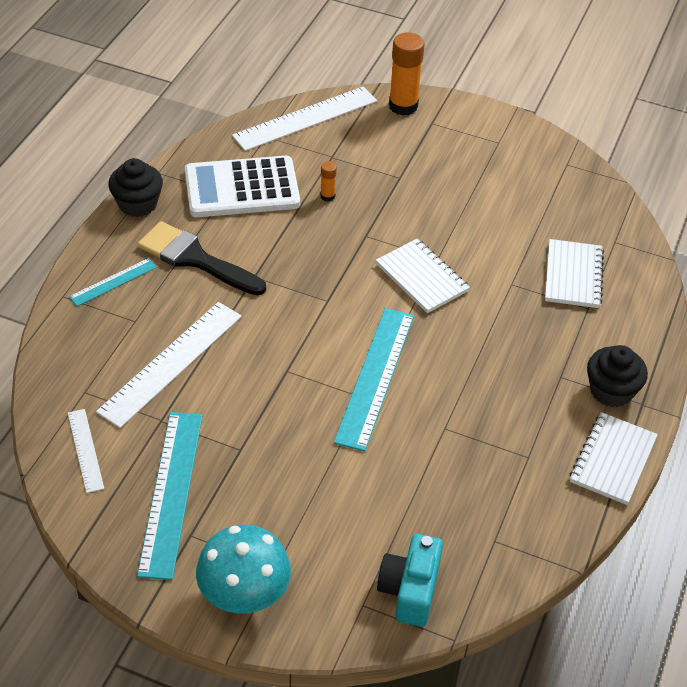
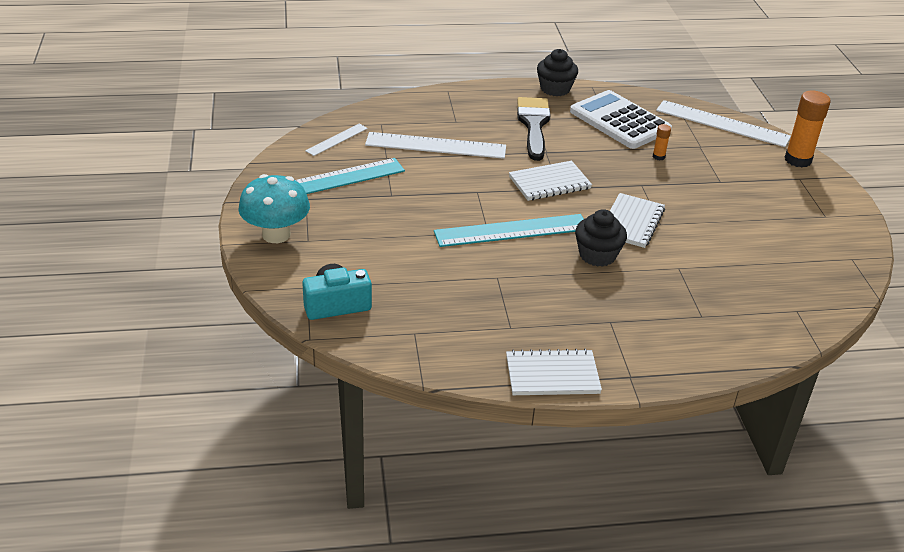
camera: 60 degrees right, 10 degrees down
(113, 282) = (479, 103): turquoise ruler -> none
(573, 275) = (728, 298): white notebook -> white notebook (549, 183)
(611, 391) = (625, 354): black cupcake -> black cupcake (597, 255)

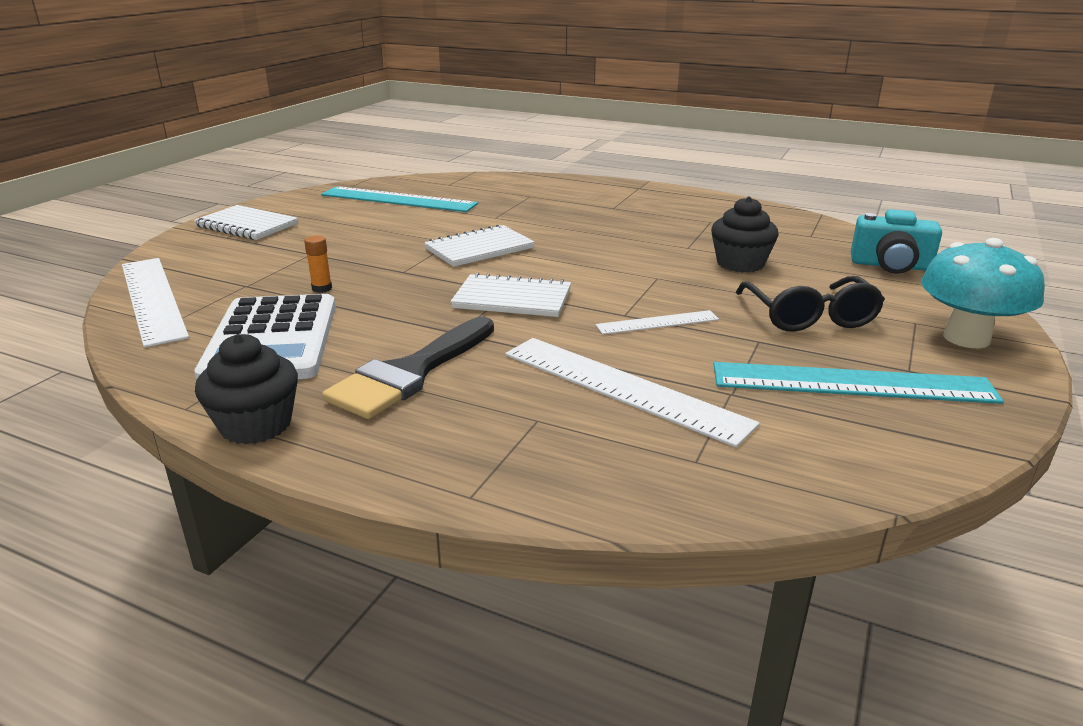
camera: 145 degrees left, 10 degrees down
(337, 139) = (814, 454): white ruler -> white ruler (657, 322)
(372, 224) = (810, 317): none -> black glasses
(511, 230) = (626, 272): turquoise ruler -> turquoise ruler (398, 199)
(552, 375) = (702, 198): white notebook -> white notebook (246, 225)
(597, 255) = (559, 238): black cupcake -> black cupcake (740, 263)
(798, 160) = (181, 248): orange glue stick -> none

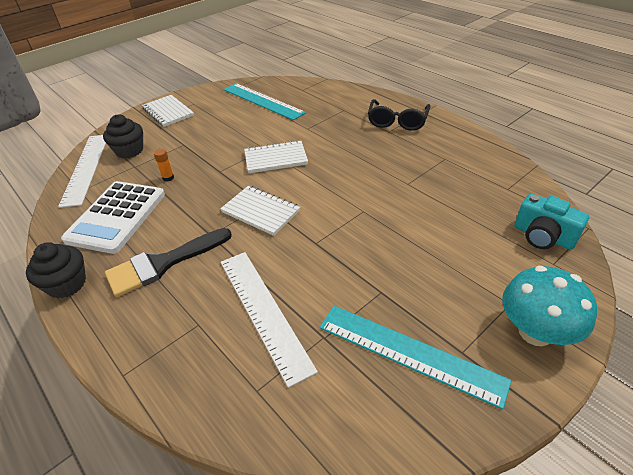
camera: 25 degrees right, 15 degrees up
(657, 322) = (329, 256): white ruler -> none
(740, 263) = (430, 209): black cupcake -> black cupcake (129, 151)
(810, 317) = (435, 277): black glasses -> black glasses (397, 121)

